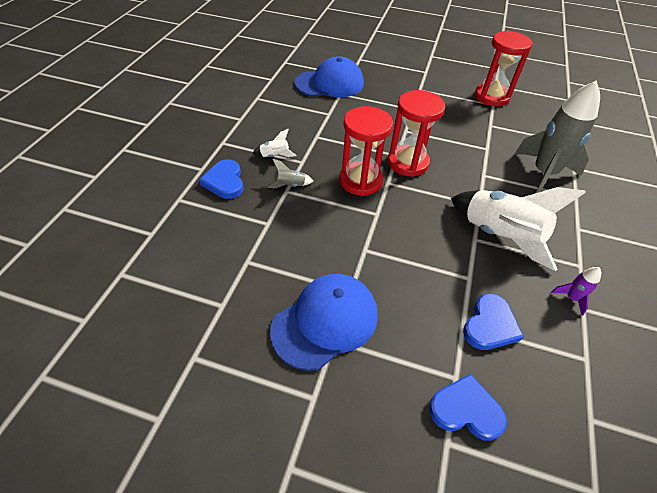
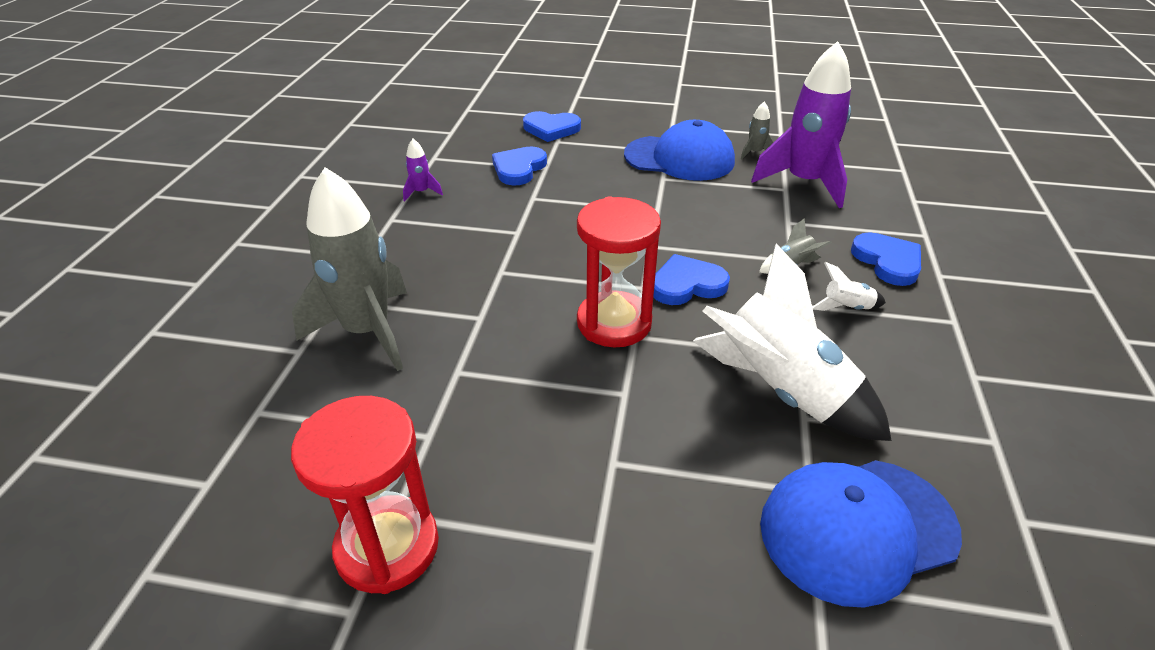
camera: 175 degrees right, 10 degrees down
(225, 267) = (804, 183): none -> purple rocket
(244, 321) = (755, 153): none -> grey rocket
(325, 322) = (679, 158): blue cap -> blue cap turned 120 degrees counterclockwise
(360, 181) = (687, 284): red hourglass -> blue heart
(500, 236) = (482, 237): white rocket -> white rocket (780, 391)

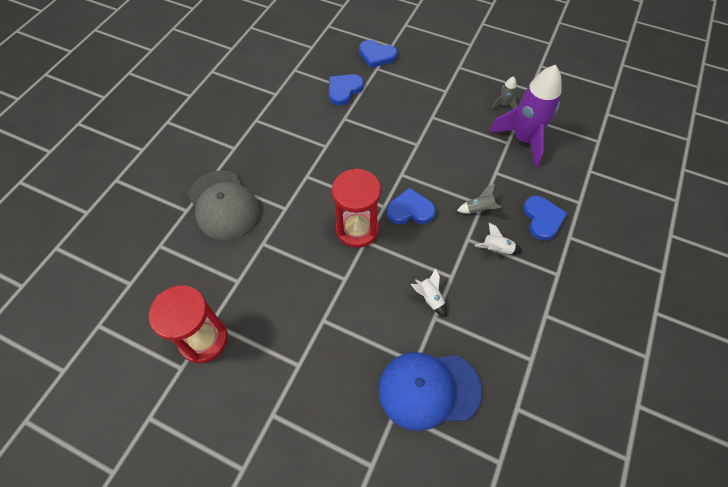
camera: 15 degrees right, 20 degrees up
(367, 332) = (223, 205): grey rocket -> grey cap
(421, 192) = (279, 100): purple rocket -> none
(679, 158) = (450, 100): blue cap -> none
(780, 391) = (429, 298): white rocket -> white rocket, size x0.41

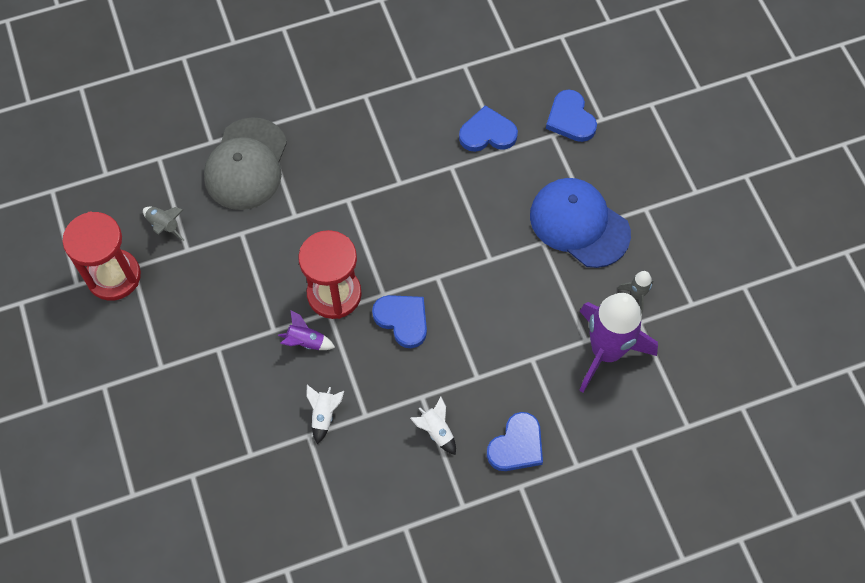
camera: 45 degrees right, 5 degrees up
(371, 268) = (306, 342): none -> purple rocket
(428, 389) = (236, 485): blue cap -> blue cap (579, 224)
(479, 209) = (467, 379): grey rocket -> grey rocket (164, 226)

